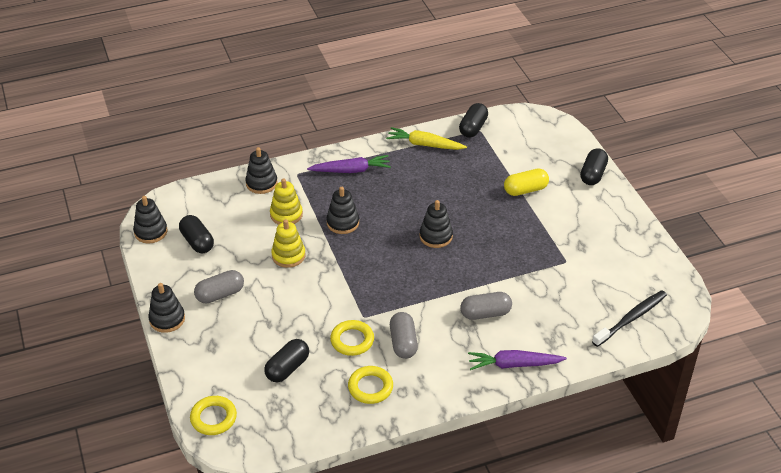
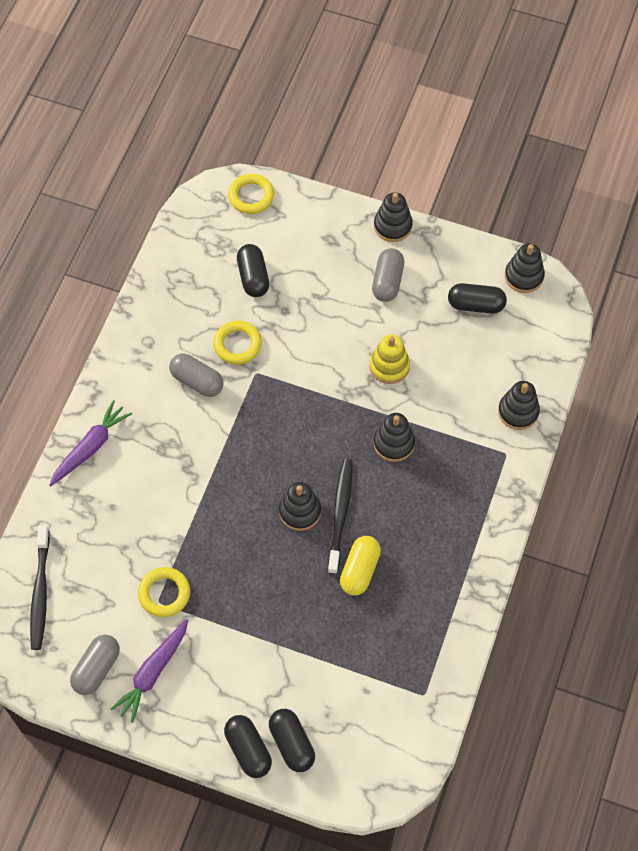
camera: 130 degrees right, 20 degrees up
(286, 214) = (450, 402): yellow stacking toy -> none
(351, 170) = (467, 508): purple carrot -> purple carrot (153, 672)
(370, 387) = (175, 322): yellow ring -> yellow ring (164, 593)
(416, 218) = (340, 514): none -> black toothbrush
(425, 144) = (448, 615): yellow carrot -> none
(473, 128) = (434, 691): black capsule -> black capsule (292, 744)
(485, 313) = (165, 473): grey capsule -> grey capsule (97, 669)
(525, 190) = (288, 655): yellow capsule -> yellow capsule (360, 570)

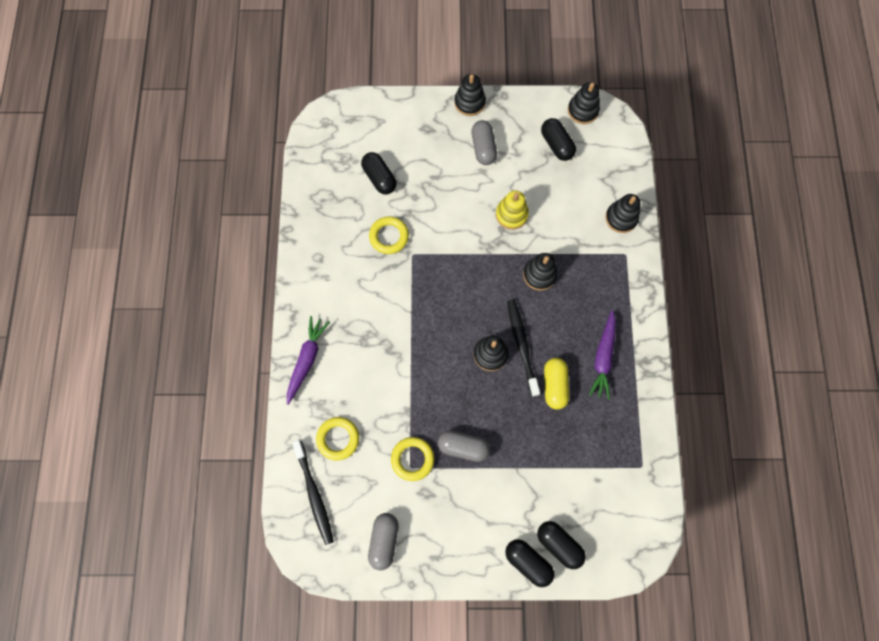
camera: 20 degrees left, 10 degrees up
(153, 672) = (429, 527): purple carrot -> purple carrot (603, 357)
(197, 381) = (369, 277): grey capsule -> grey capsule (463, 447)
(251, 196) = (352, 113): yellow ring -> yellow ring (338, 439)
(476, 305) = (556, 145): black capsule -> black capsule turned 75 degrees clockwise

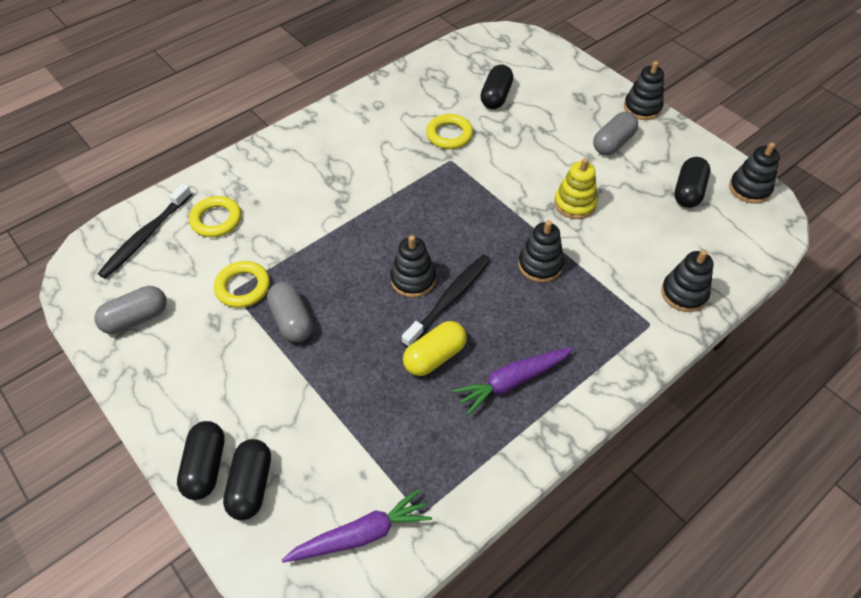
camera: 50 degrees right, 20 degrees down
(307, 360) = (274, 154): purple carrot -> purple carrot (361, 534)

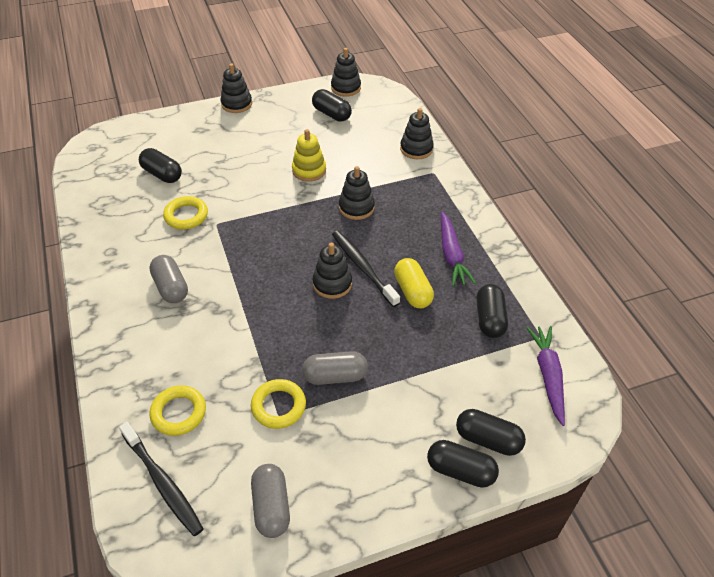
camera: 70 degrees left, 5 degrees down
(426, 448) = (490, 319): none -> black capsule
(613, 143) = (262, 131): grey capsule -> grey capsule (171, 287)

